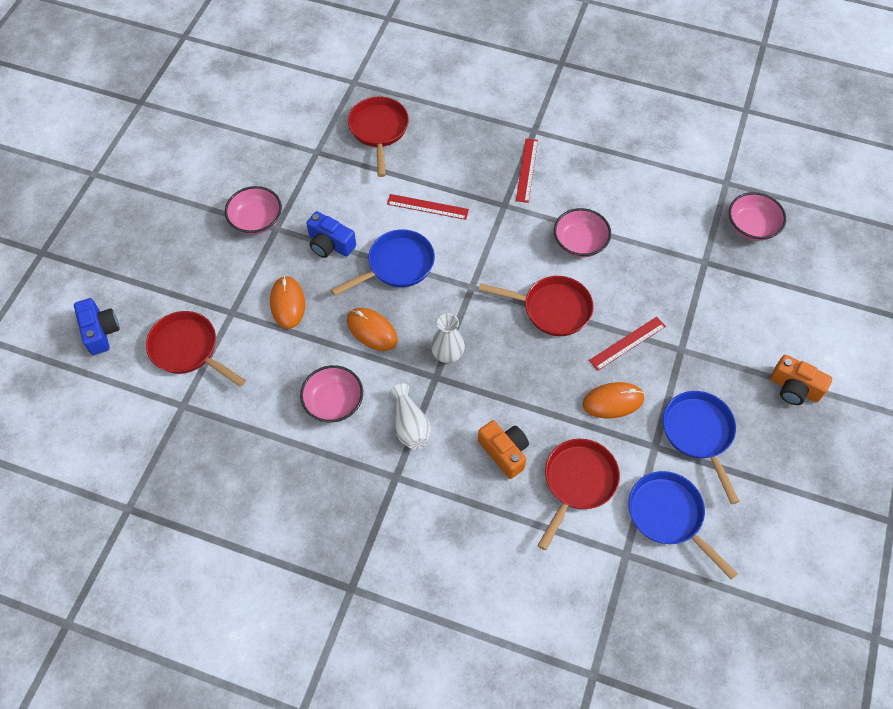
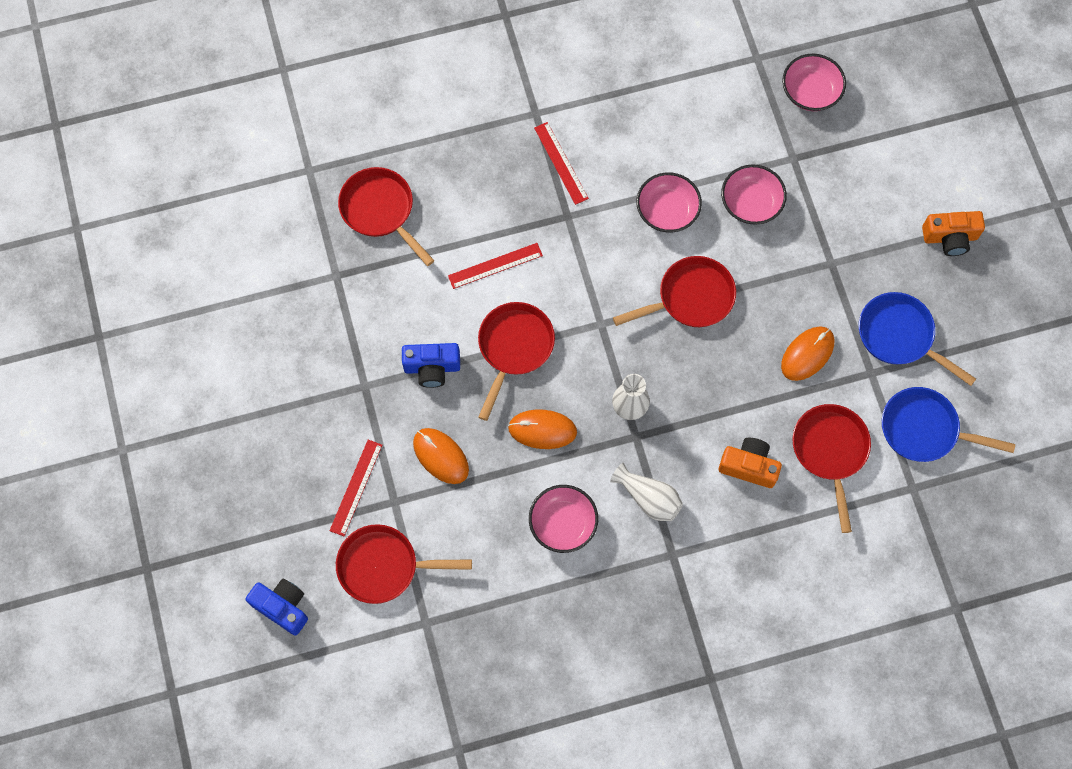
camera: 35 degrees left, 10 degrees up
(256, 220) = (337, 390): pink bowl -> pink bowl (751, 203)
(396, 265) = (514, 348): blue pan -> red pan
(627, 343) = (781, 288): red ruler -> red ruler (356, 487)

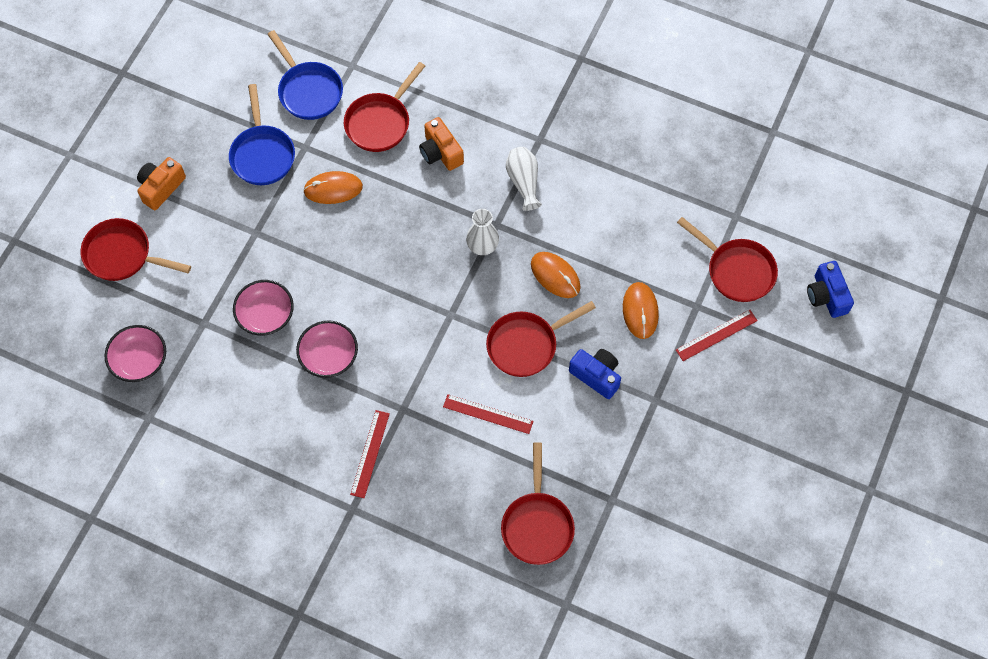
camera: 140 degrees left, 5 degrees down
(563, 523) = (594, 208): pink bowl -> none
(690, 298) = (373, 284): red pan -> red pan (123, 255)
(950, 238) = (161, 187): orange camera -> orange camera turned 90 degrees counterclockwise

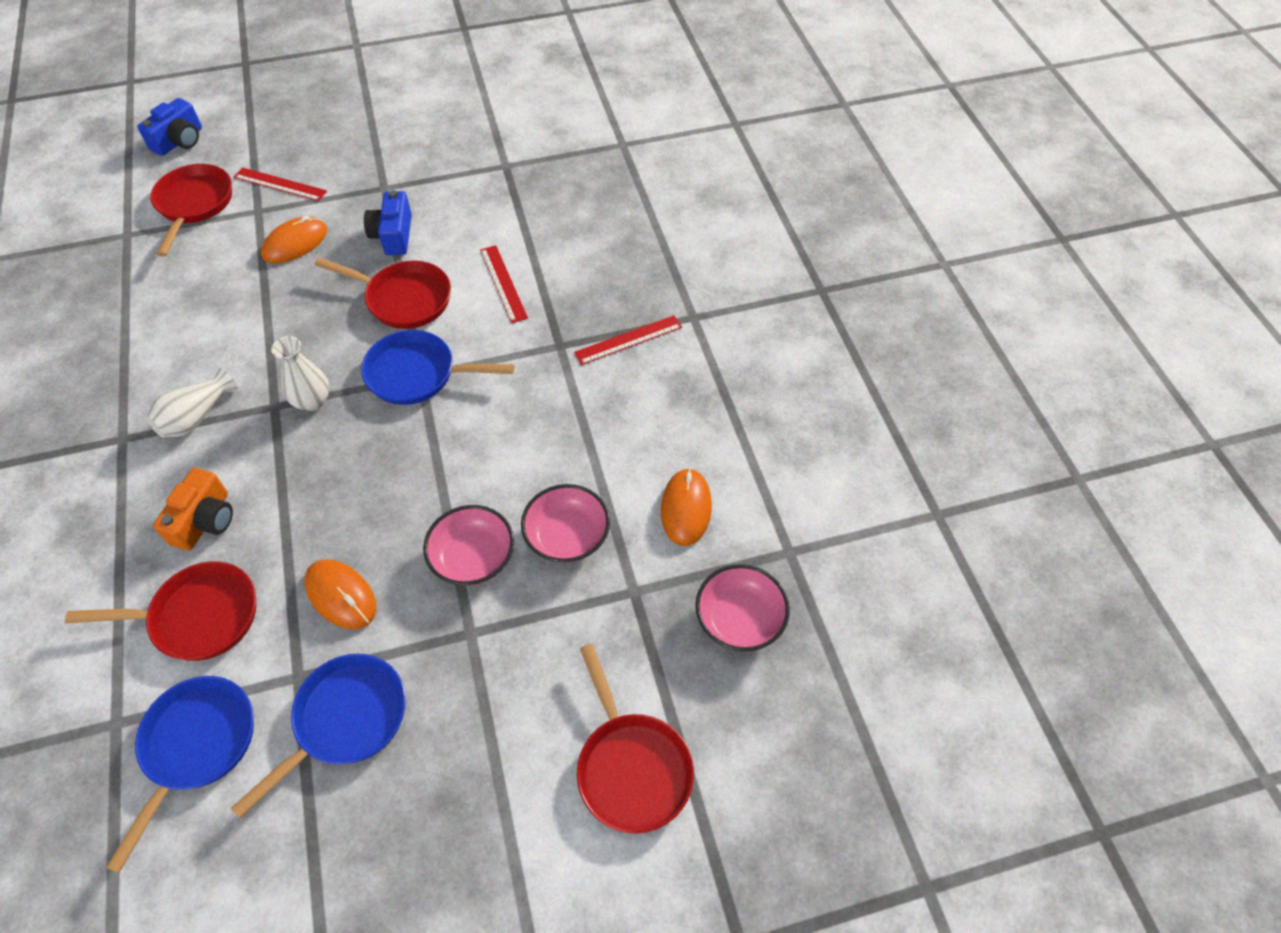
camera: 130 degrees left, 10 degrees down
(161, 187) = (494, 810): orange camera -> none
(329, 356) = (561, 442): pink bowl -> pink bowl (473, 558)
(452, 314) = (418, 374): none -> blue pan
(537, 524) = (574, 195): red pan -> none
(555, 276) = (303, 323): orange mouse -> orange mouse (686, 508)

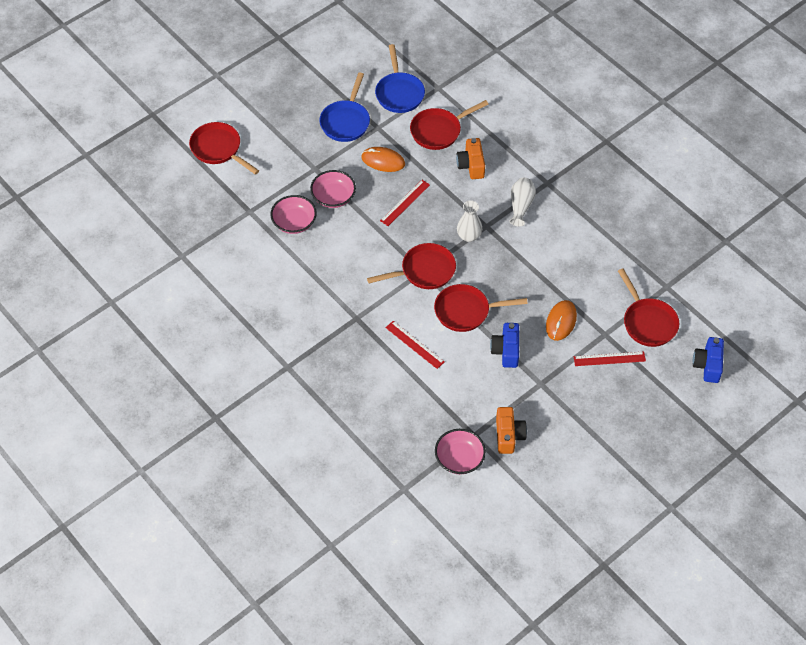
camera: 155 degrees right, 0 degrees up
(393, 235) = (506, 350): blue camera -> blue camera turned 150 degrees counterclockwise
(418, 374) = (424, 271): blue pan -> red pan
(466, 152) = (508, 435): none -> orange camera
(628, 340) = (318, 337): red ruler -> red ruler (405, 203)
(686, 508) = (242, 257): orange mouse -> none
(739, 619) = (195, 218): pink bowl -> pink bowl (459, 459)

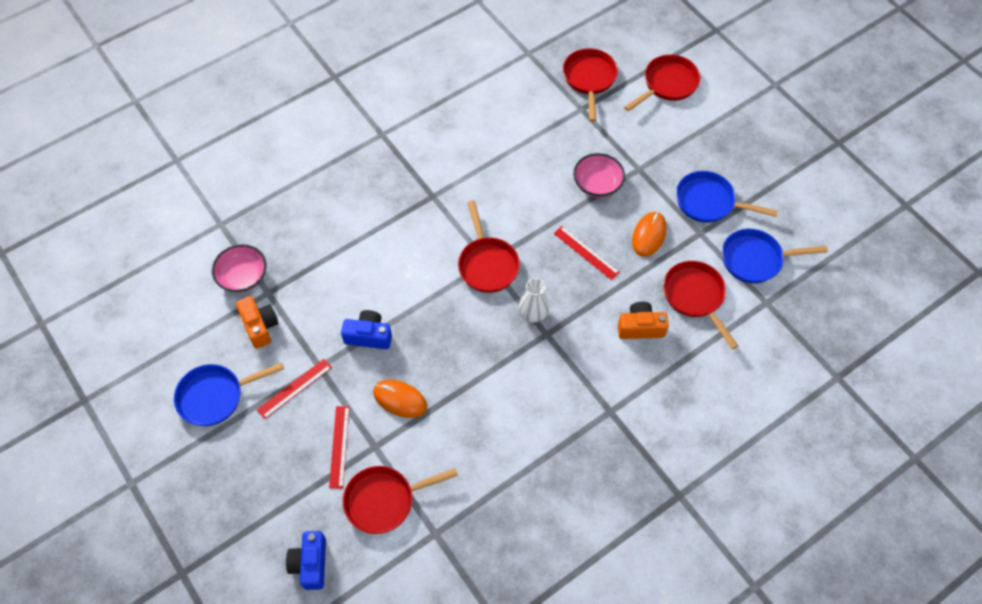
camera: 95 degrees right, 5 degrees up
(294, 222) = (564, 147): pink bowl -> none
(414, 344) = (391, 247): red ruler -> red ruler (294, 388)
(466, 311) = (427, 301): red pan -> red pan (589, 79)
(508, 435) = (260, 326): orange camera -> orange camera turned 120 degrees counterclockwise
(521, 206) = (574, 376): white vase -> none
(581, 458) = (215, 396): none -> blue pan
(707, 365) = (310, 563): blue camera -> blue camera turned 105 degrees counterclockwise

